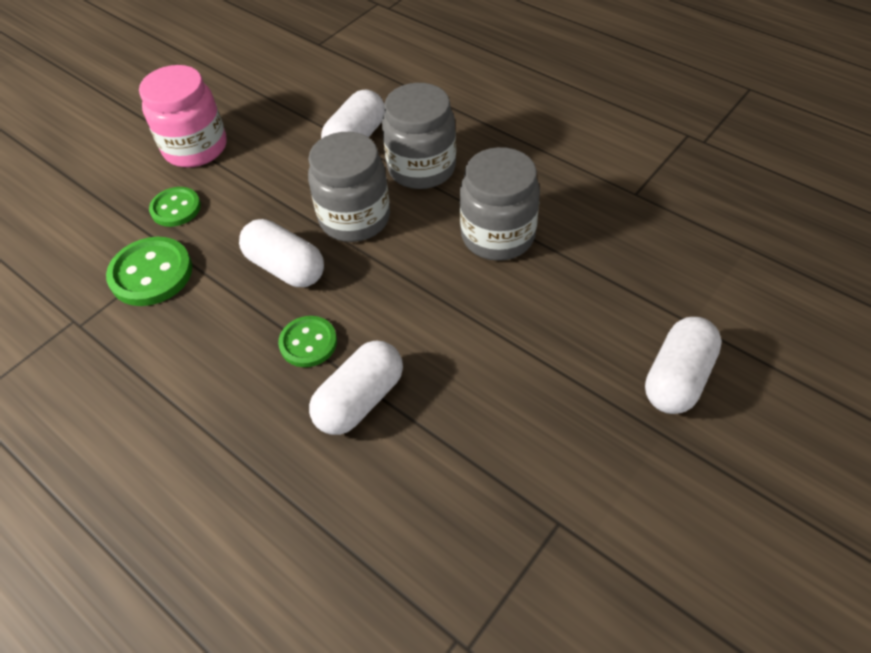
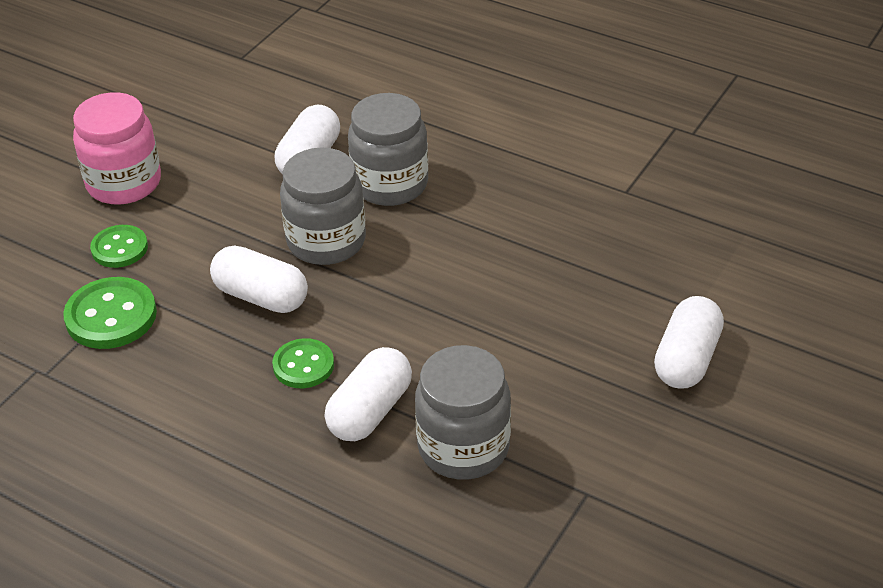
camera: 10 degrees left, 10 degrees down
(498, 236) = (486, 245): grey jar -> grey jar (463, 447)

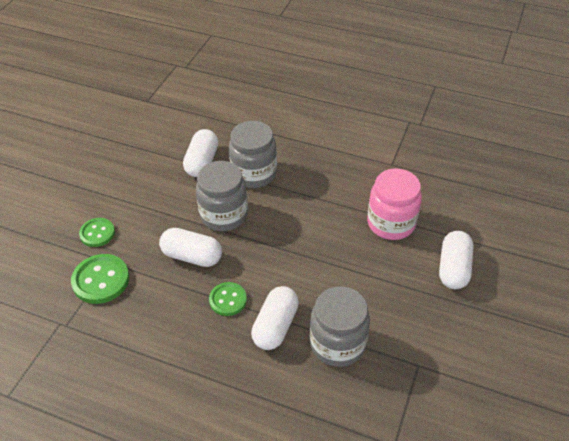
camera: 10 degrees left, 5 degrees up
(124, 183) = (91, 189): pink jar -> pink jar (391, 223)

